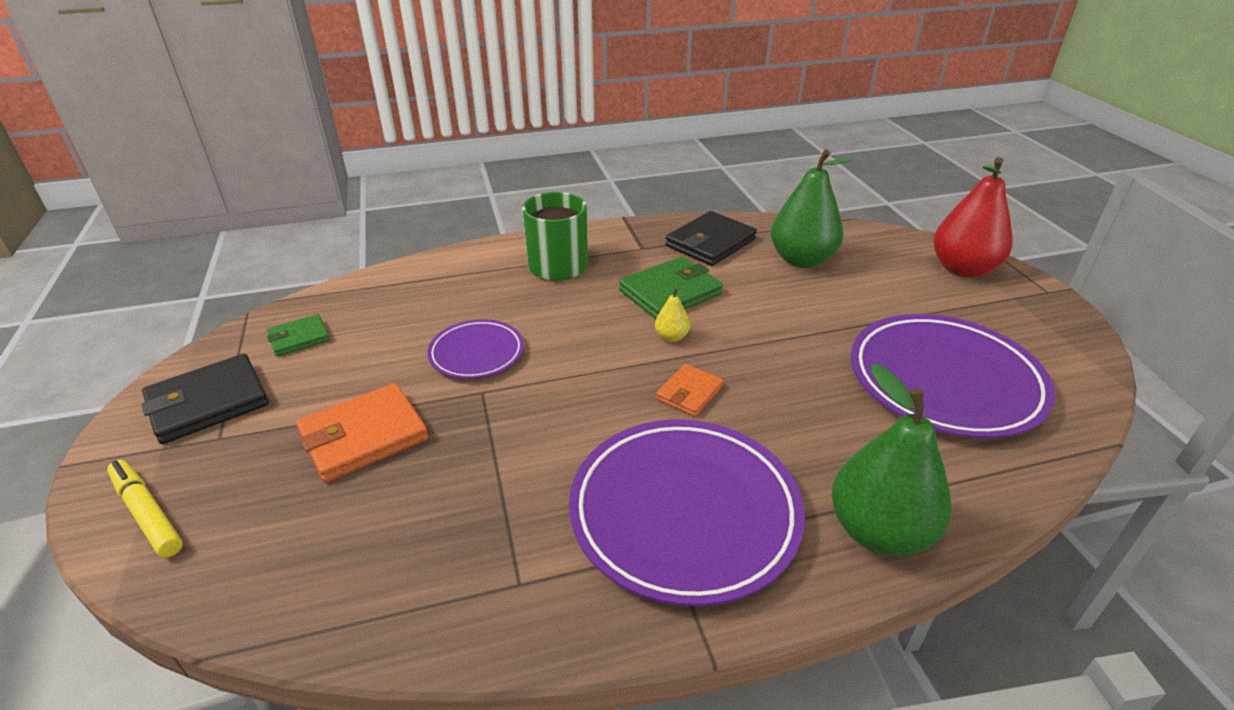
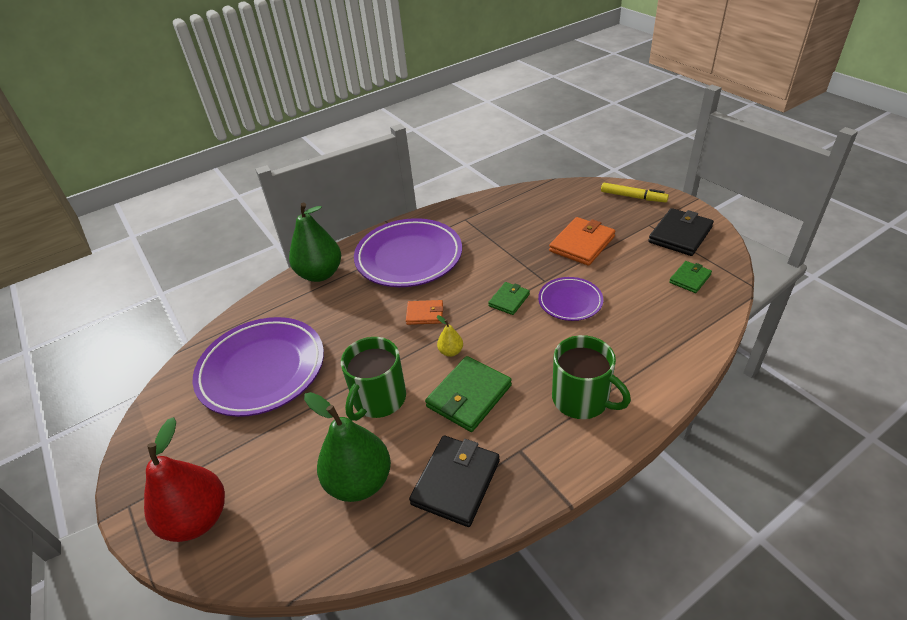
camera: 165 degrees right, 5 degrees up
(555, 378) = (509, 300): none -> green wallet
(689, 393) = (425, 314): orange wallet -> orange wallet turned 75 degrees clockwise
(776, 313) = (378, 399): none -> green mug

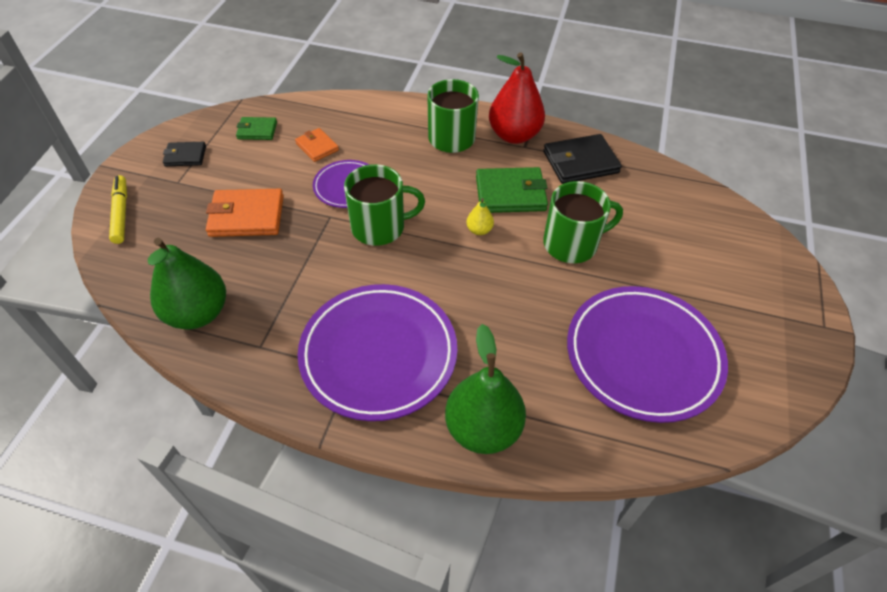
camera: 135 degrees left, 10 degrees up
(197, 519) = (769, 273): red pear -> red pear (514, 135)
(359, 482) = (638, 207): green pear -> green pear (198, 313)
(425, 314) = (453, 277): orange wallet -> orange wallet (317, 147)
(509, 300) = (379, 227): green wallet -> green mug
(680, 235) = (185, 156): black wallet -> black wallet, size x0.58

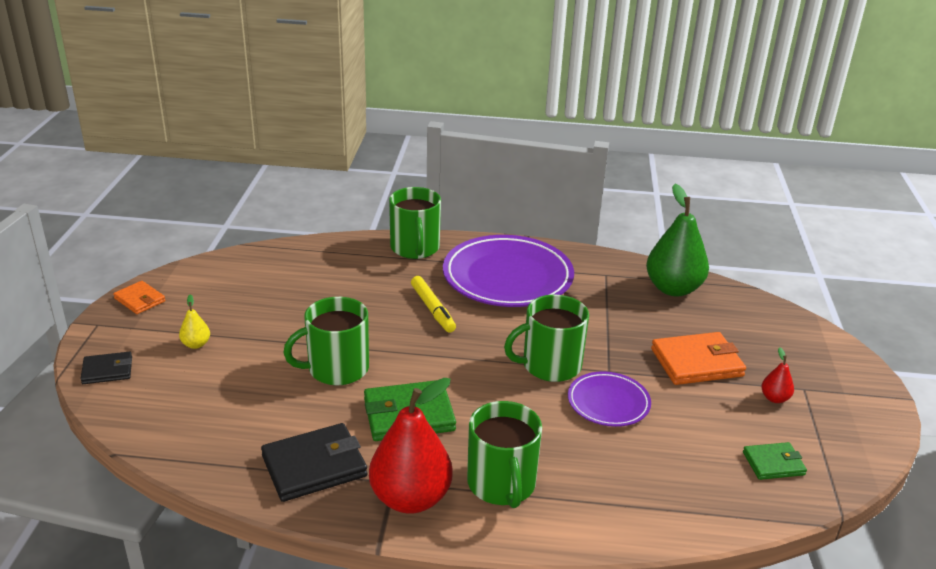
camera: 170 degrees right, 20 degrees down
(121, 213) = (826, 353): yellow marker -> yellow marker (432, 309)
(185, 156) = (827, 419): black wallet -> black wallet (107, 370)
(210, 176) = (774, 398): none -> red pear
(317, 147) = (677, 449): orange wallet -> orange wallet (140, 300)
(479, 230) = (440, 372): yellow pear -> yellow pear (196, 344)
(483, 429) = (415, 248): green pear -> green mug
(643, 356) = (282, 292): purple plate -> none

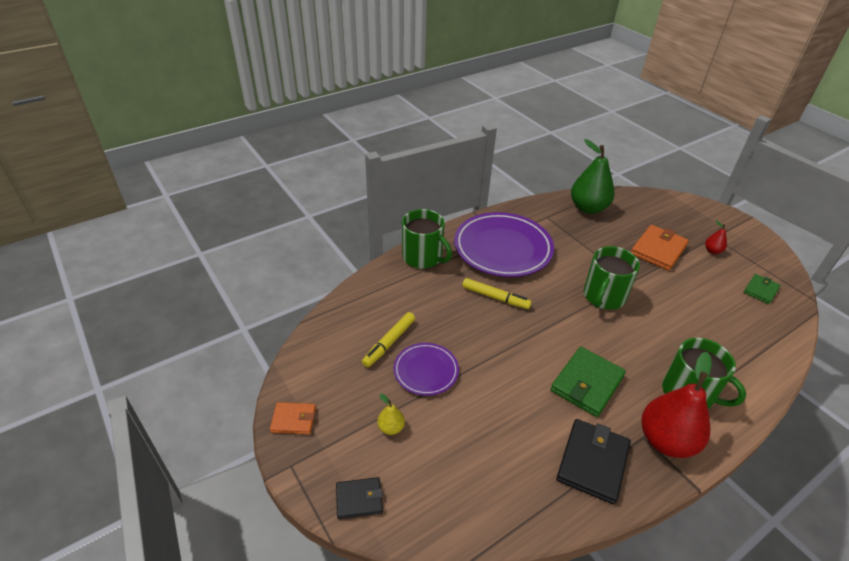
camera: 40 degrees left, 10 degrees up
(107, 370) = (359, 499): black wallet -> black wallet turned 45 degrees clockwise
(284, 292) = (389, 343): none -> yellow marker
(337, 369) = (504, 380): green mug -> none
(608, 403) = (659, 302): purple plate -> purple plate (426, 371)

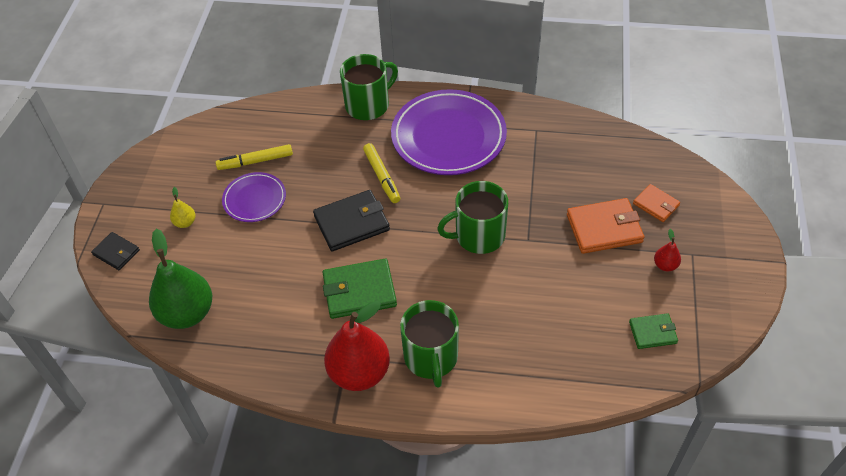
camera: 45 degrees right, 10 degrees up
(293, 420) = (135, 175): orange wallet -> orange wallet (656, 204)
(423, 257) = (368, 105): green mug -> green mug turned 120 degrees counterclockwise
(588, 208) = (594, 144): green pear -> green pear (187, 313)
(592, 462) = (284, 343): black wallet -> black wallet (351, 223)

